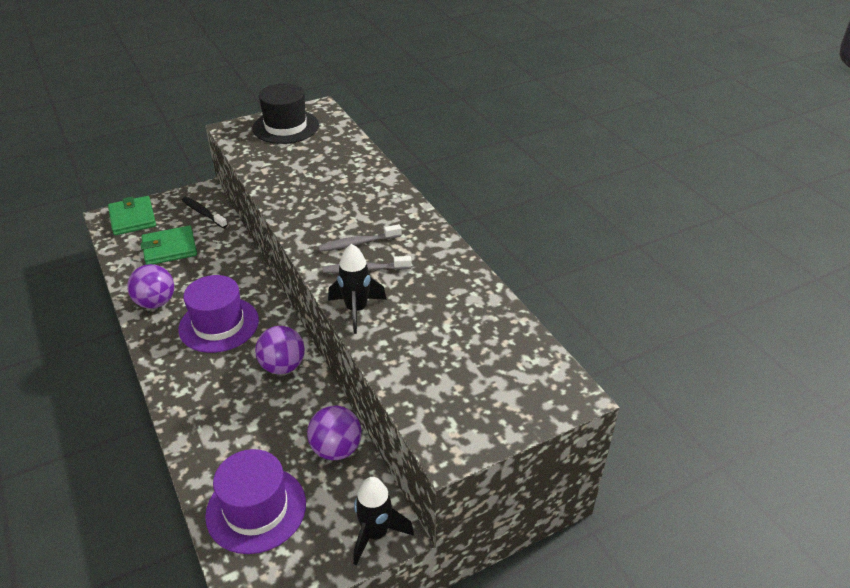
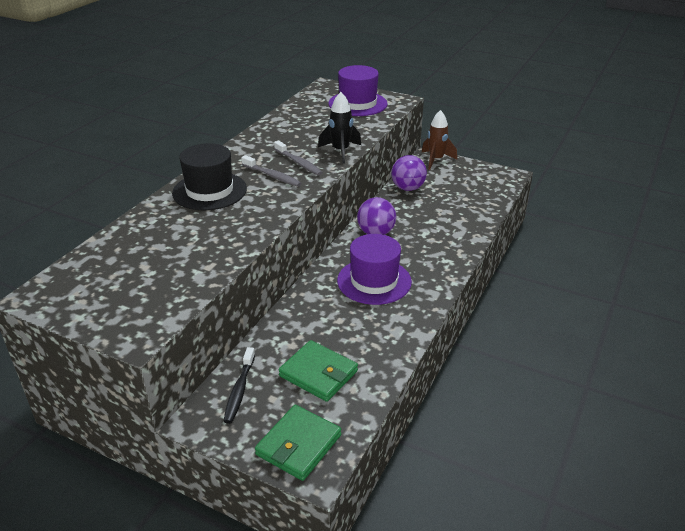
camera: 125 degrees left, 5 degrees down
(156, 302) = (391, 330): purple ball -> none
(256, 509) = (473, 194): purple hat -> purple hat (357, 104)
(286, 127) = (103, 297): black hat -> black hat (209, 191)
(376, 534) = (436, 160): black rocket -> brown rocket

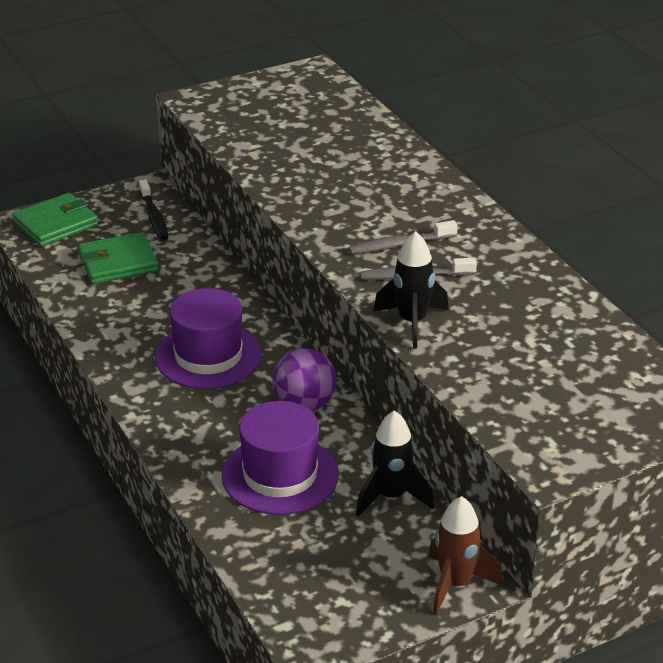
camera: 125 degrees right, 0 degrees up
(209, 191) = (410, 193): black hat -> none
(239, 390) = (154, 217): black toothbrush -> black toothbrush turned 150 degrees counterclockwise
(298, 445) = (56, 224): green wallet -> green wallet turned 75 degrees clockwise
(357, 104) = (575, 412): purple hat -> purple hat (280, 475)
(408, 188) = (391, 496): purple ball -> black rocket

